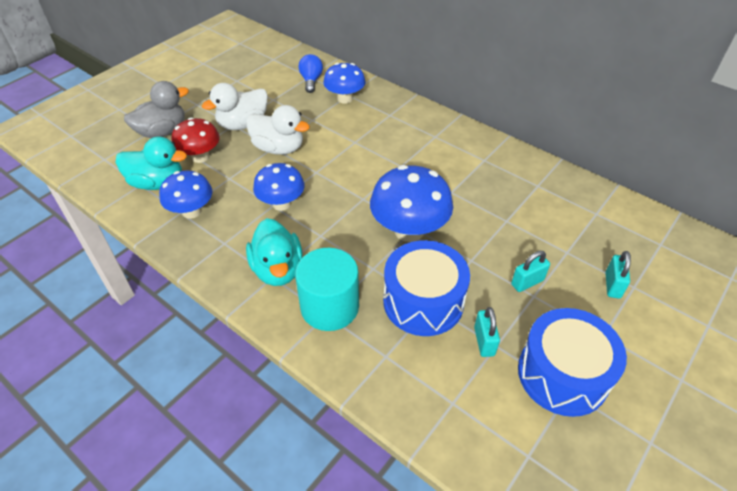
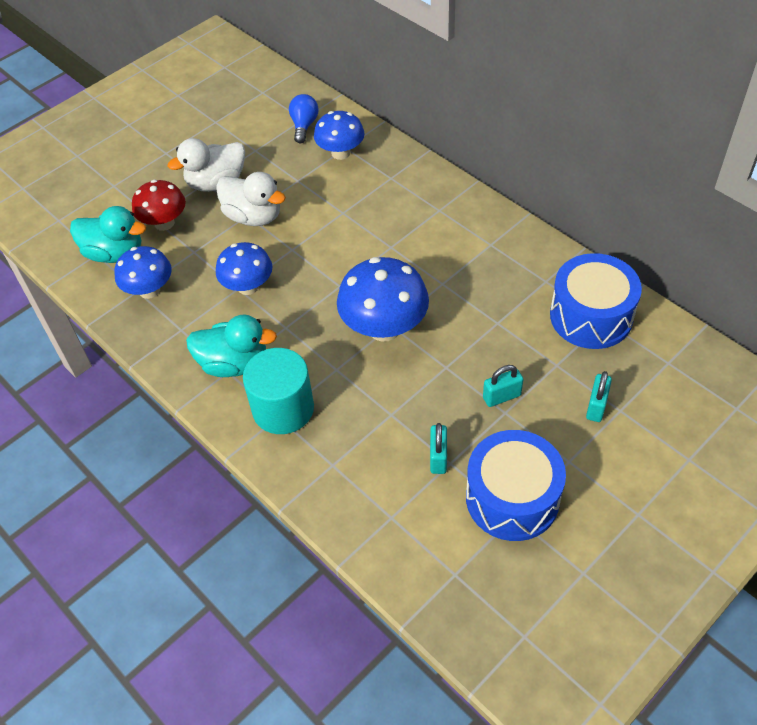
camera: 10 degrees right, 5 degrees up
(162, 132) = (124, 188): grey duck -> none
(278, 269) = (234, 363): turquoise duck -> turquoise duck turned 75 degrees counterclockwise
(423, 301) = (383, 410): blue drum -> blue drum (591, 316)

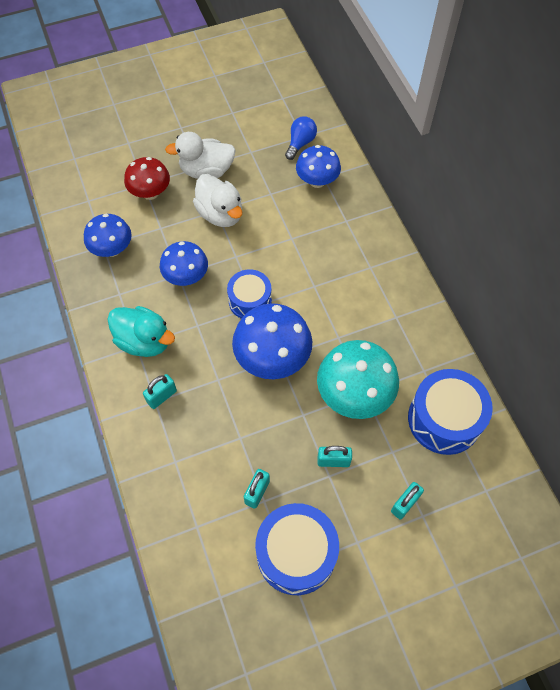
camera: 20 degrees right, 10 degrees up
(115, 253) = (102, 205): turquoise duck -> none
(283, 408) = (162, 396): turquoise cylinder -> turquoise padlock
(330, 284) = (250, 301): none -> blue drum
(488, 328) = (354, 394): none -> turquoise mushroom

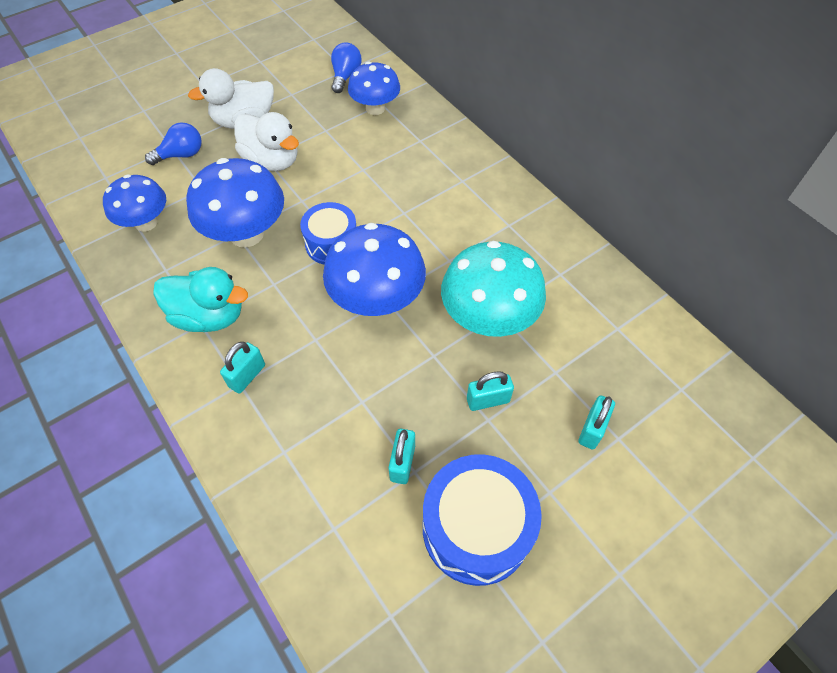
camera: 15 degrees left, 5 degrees down
(150, 192) = (181, 155): red mushroom -> blue light bulb
(186, 276) = (246, 234): blue mushroom -> blue mushroom, size x1.53
(444, 419) = (603, 321): blue drum -> none

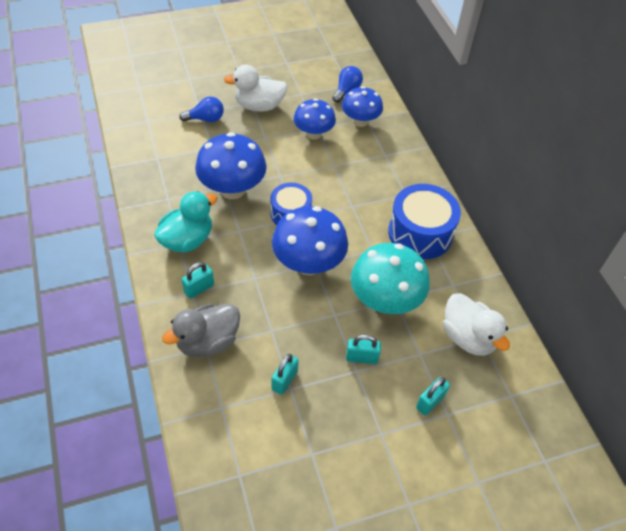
camera: 15 degrees right, 5 degrees down
(146, 222) = (165, 161): blue mushroom -> blue mushroom (313, 134)
(209, 316) = (187, 240): turquoise duck -> turquoise duck turned 75 degrees counterclockwise
(272, 161) = (269, 141): white duck -> white duck (468, 337)
(283, 444) = (208, 342): none -> grey duck
(476, 528) = (319, 440): blue drum -> blue drum (420, 233)

